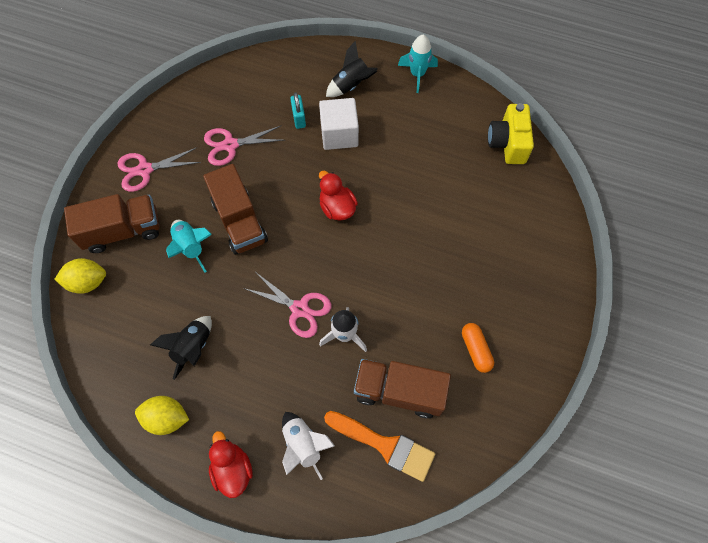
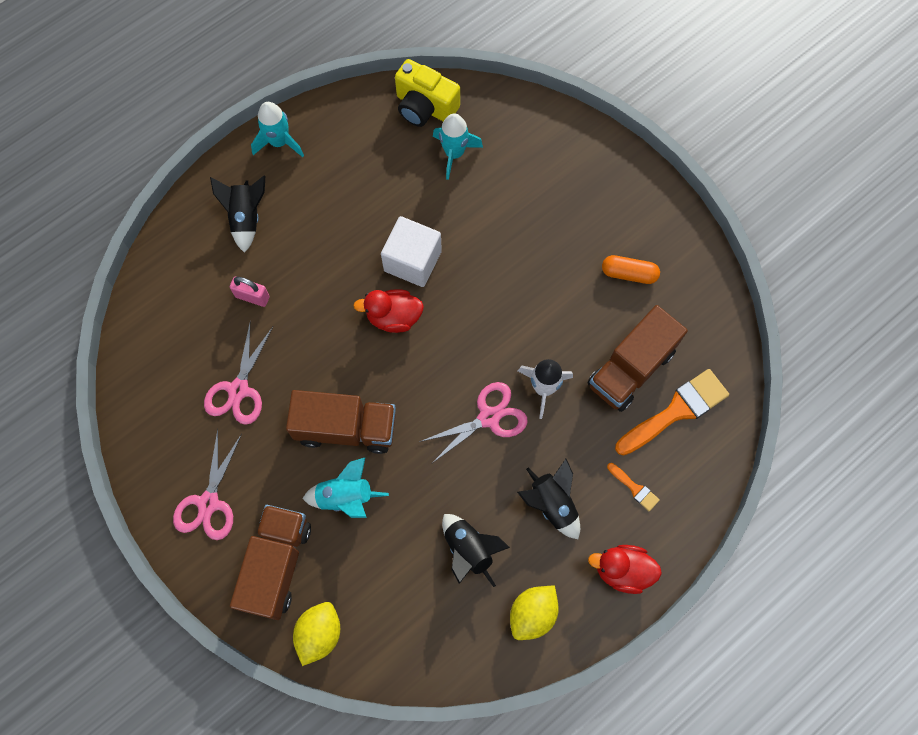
camera: 60 degrees left, 5 degrees up
(257, 388) = (552, 504): none -> black rocket
(299, 118) = (252, 297): turquoise padlock -> pink padlock
(303, 445) = (634, 488): white rocket -> orange brush
(339, 134) = (302, 265): white cube -> white cube (412, 261)
(486, 180) = (454, 153): none -> turquoise rocket

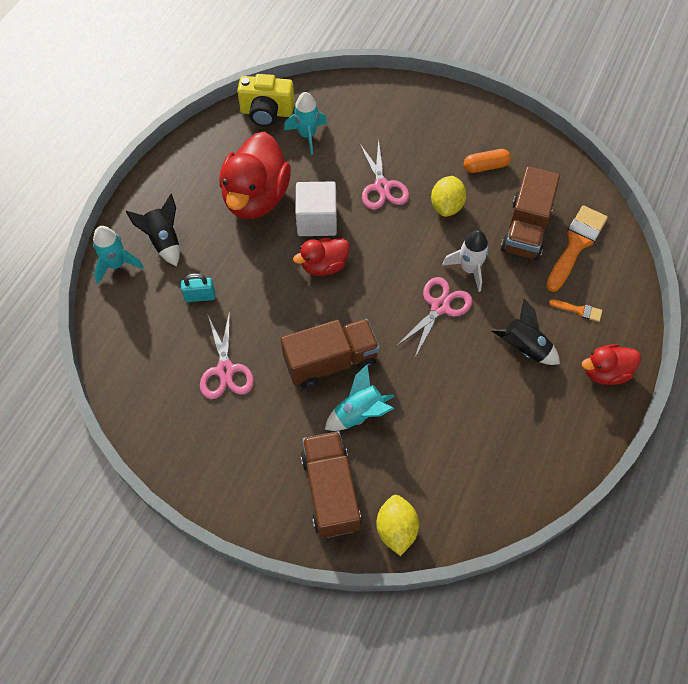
camera: 25 degrees left, 10 degrees down
(208, 503) = (246, 468): pink scissors -> pink scissors (382, 186)
(252, 297) = (200, 296): pink padlock -> turquoise padlock
(279, 142) = (163, 177): turquoise rocket -> turquoise rocket (116, 264)
(363, 207) = (256, 198): none -> red duck
(468, 550) = (480, 410): black rocket -> none
(532, 614) = (557, 435): yellow lemon -> yellow lemon (446, 206)

